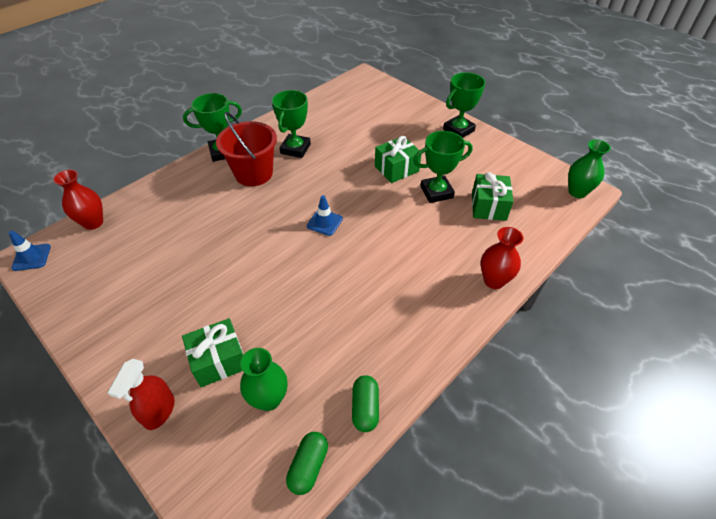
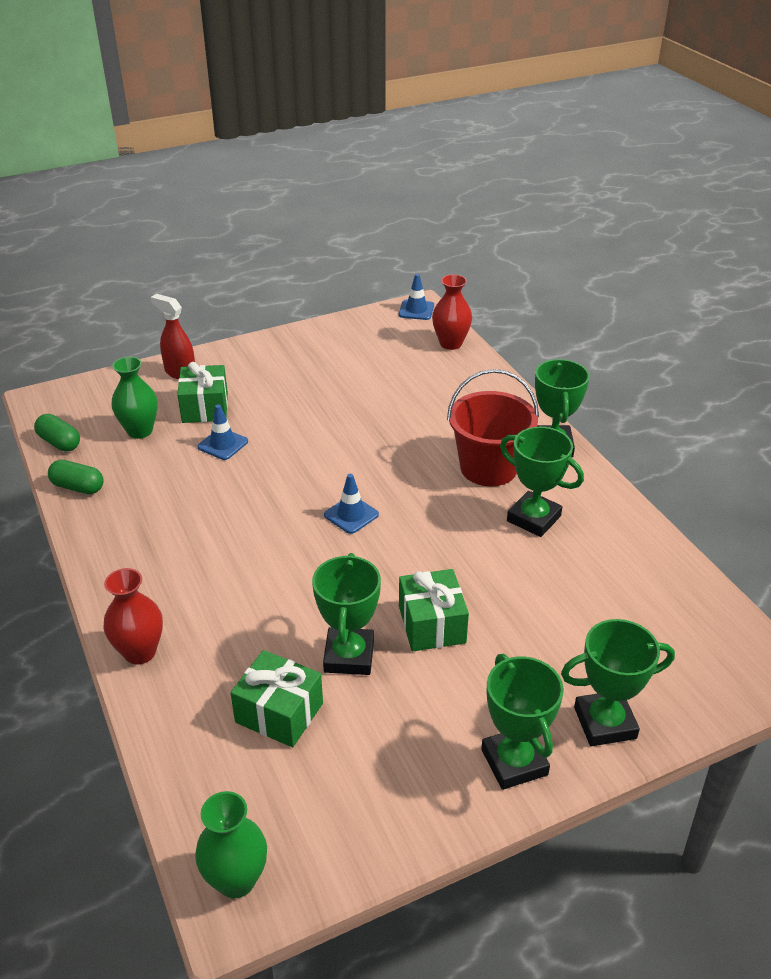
camera: 110 degrees right, 10 degrees down
(270, 323) = (223, 444): none -> blue traffic cone
(421, 111) = (605, 723): none -> green trophy

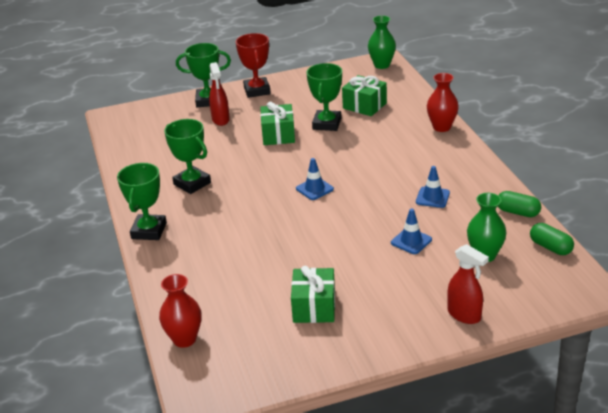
camera: 170 degrees left, 5 degrees down
(205, 407) = (432, 275): green gift -> green gift (314, 307)
(416, 310) = (203, 392): blue traffic cone -> blue traffic cone (432, 197)
(488, 468) = (206, 216): red bucket -> none
(514, 762) = (257, 90): green trophy -> red trophy
(552, 663) = (220, 120): none -> red spray bottle

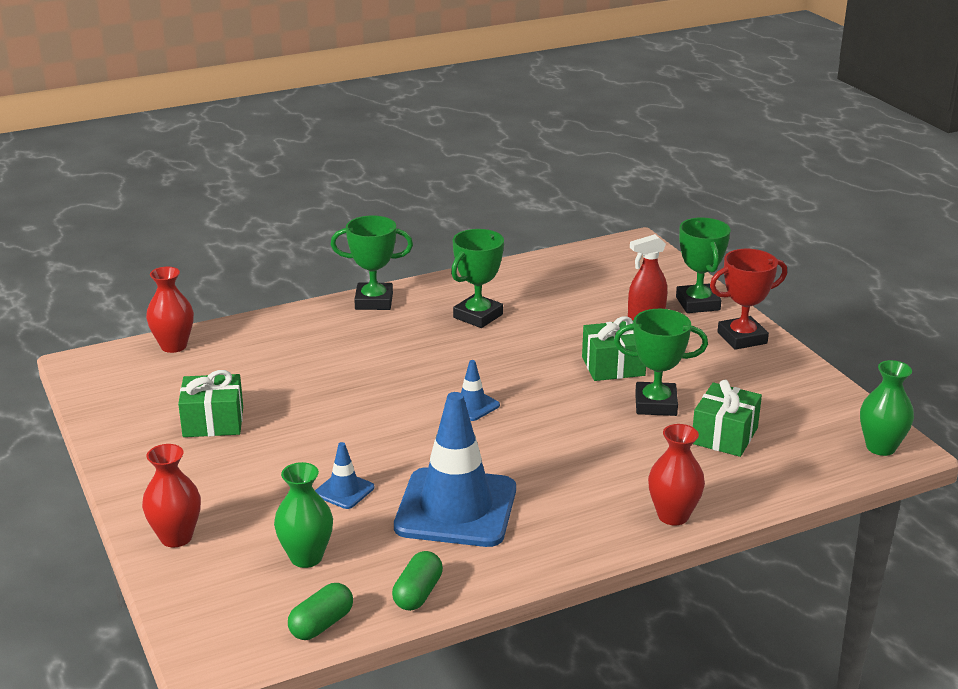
camera: 80 degrees right, 5 degrees down
(432, 197) = (456, 508): blue traffic cone -> blue traffic cone, size x2.30
(464, 315) = (176, 537): red spray bottle -> red vase

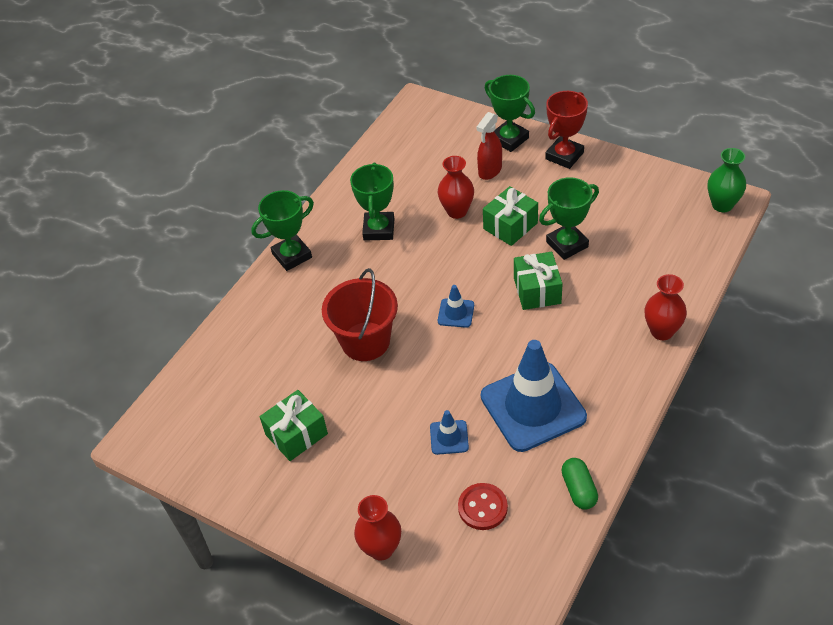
camera: 30 degrees left, 20 degrees up
(174, 346) = (188, 382): red vase -> red vase (457, 211)
(306, 557) = (482, 507): green vase -> red button
(321, 624) = (547, 553): green capsule -> none
(360, 387) = (365, 341): none -> red bucket
(724, 436) = (630, 247): green gift -> green gift (537, 290)

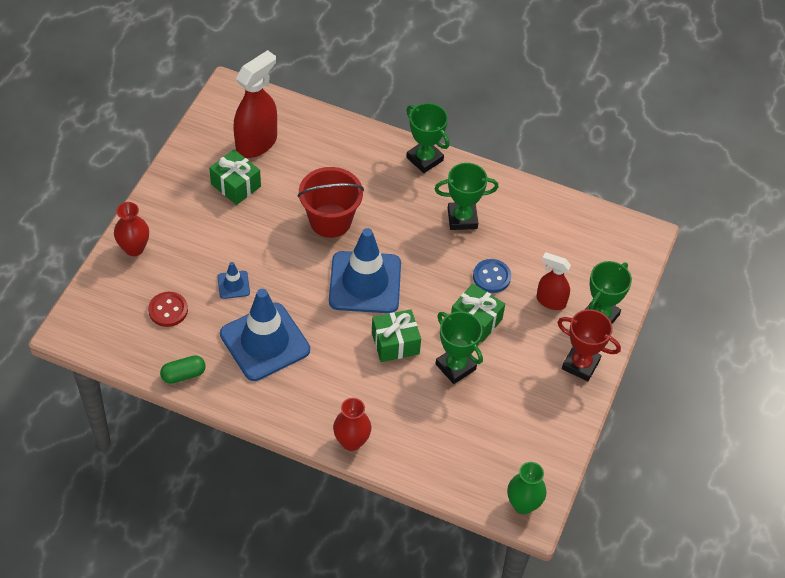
camera: 75 degrees right, 5 degrees up
(234, 411) = (257, 143): none -> red spray bottle
(456, 313) = (365, 282): blue traffic cone -> blue traffic cone, size x2.30
(457, 211) = (491, 277): red vase -> blue button

